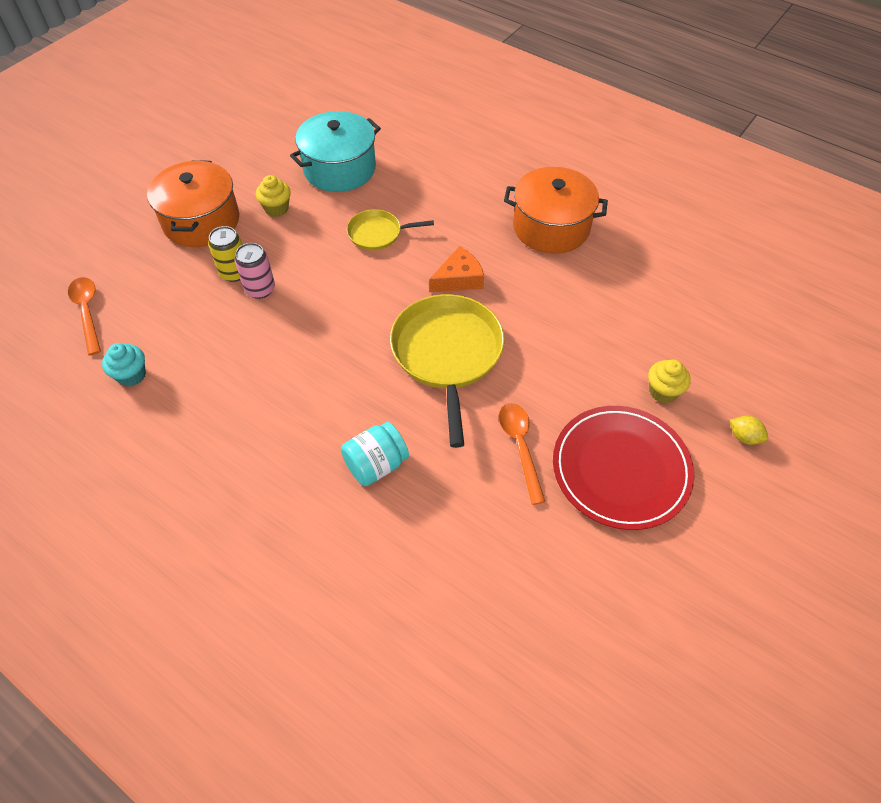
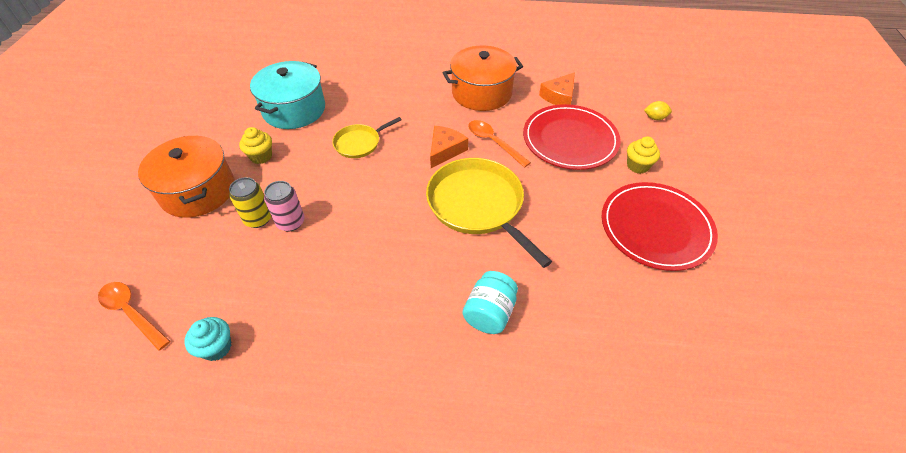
camera: 30 degrees left, 5 degrees down
(520, 447) = (581, 246): orange spoon -> orange spoon (493, 142)
(608, 326) = (570, 140): none -> red plate
(640, 268) = (559, 96): none -> orange cheese
(744, 437) = (706, 172): yellow lemon -> yellow lemon (655, 118)

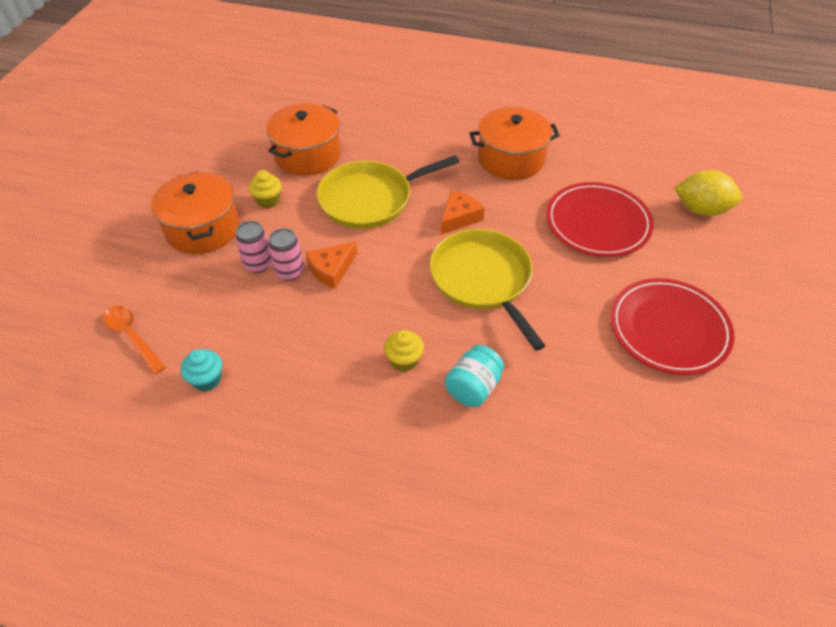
camera: 10 degrees right, 0 degrees up
(258, 219) = (258, 264): yellow can -> pink can
(294, 109) = (307, 155): turquoise pot -> orange pot
(359, 143) = (370, 199): yellow pan -> yellow pan, size x1.88
(493, 142) = (513, 215): orange spoon -> none
(559, 96) = (597, 172): orange cheese -> orange cheese (331, 269)
(637, 166) = (666, 260): yellow cupcake -> yellow cupcake (404, 360)
(655, 118) = (701, 209): yellow lemon -> yellow lemon, size x2.11

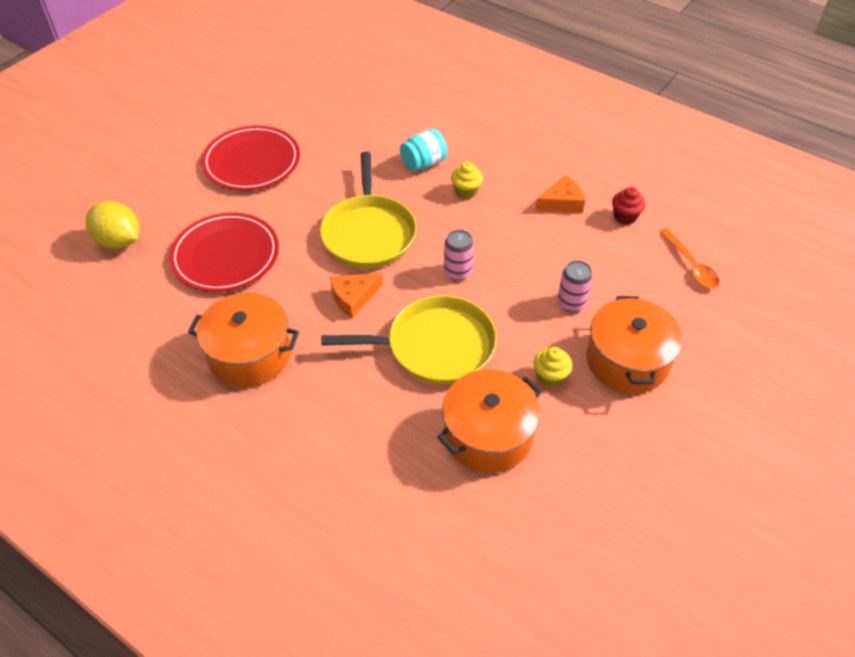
camera: 160 degrees left, 0 degrees up
(207, 380) = (625, 217): turquoise cupcake -> red cupcake
(289, 272) = (542, 287): pink can -> pink can (458, 272)
(331, 269) = (501, 278): orange cheese -> orange cheese (562, 203)

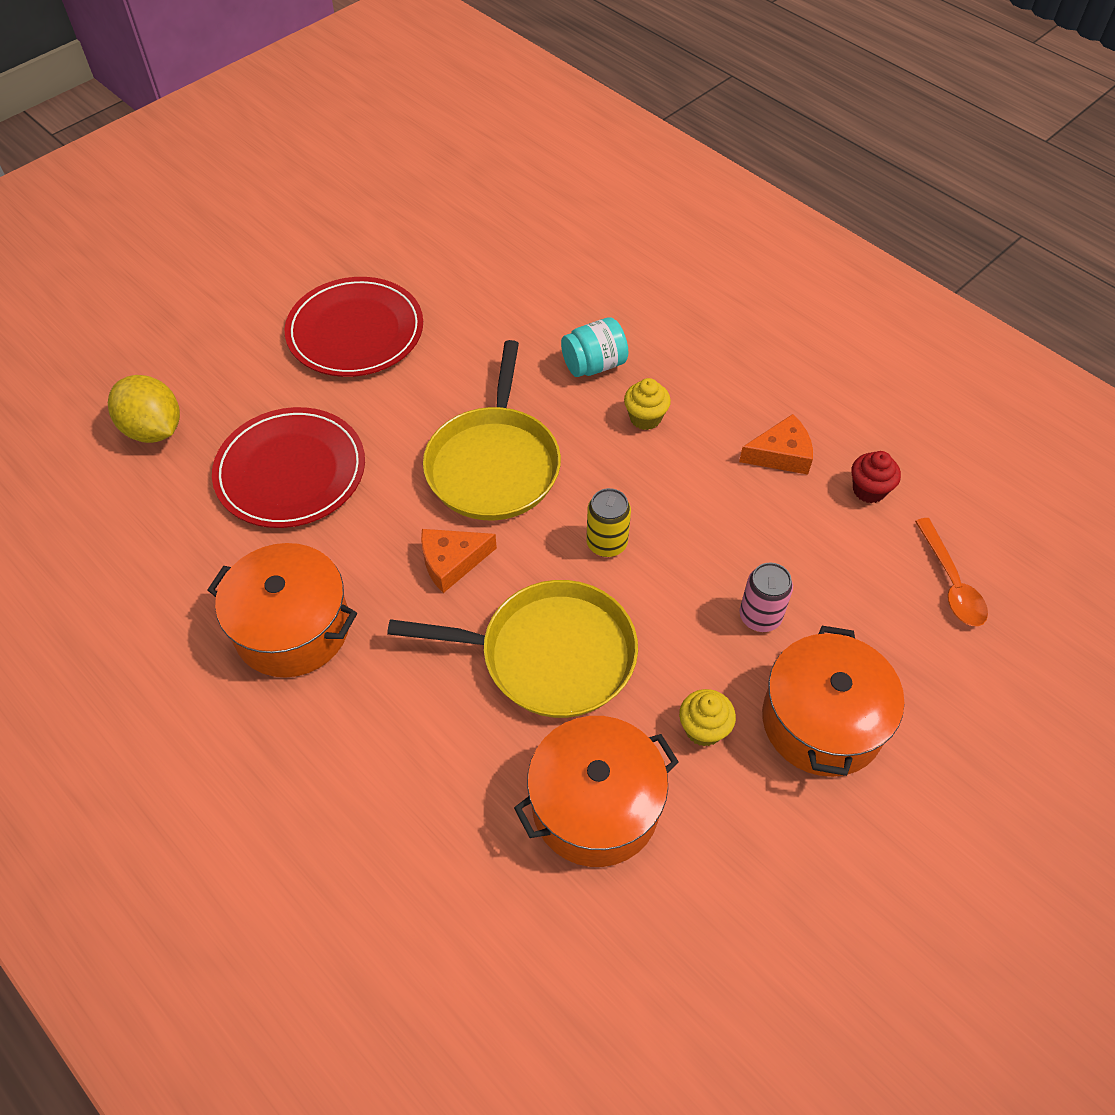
camera: 10 degrees right, 5 degrees up
(458, 272) = (606, 543): pink can -> yellow can

